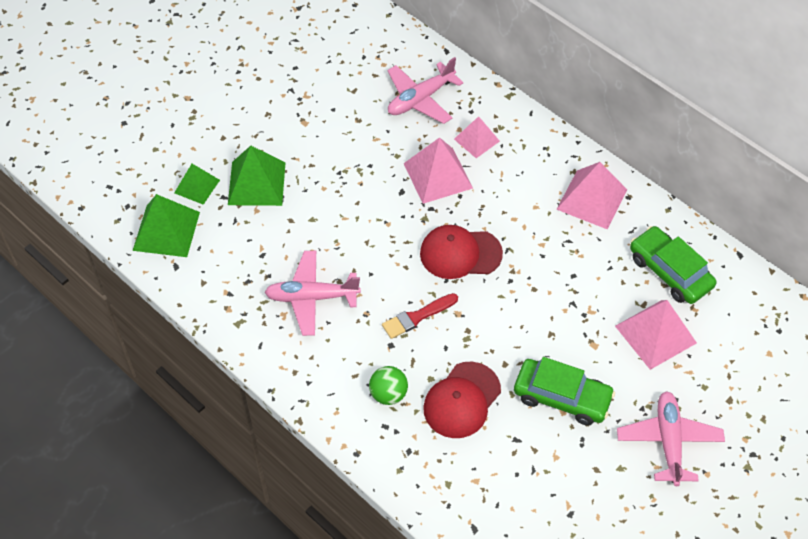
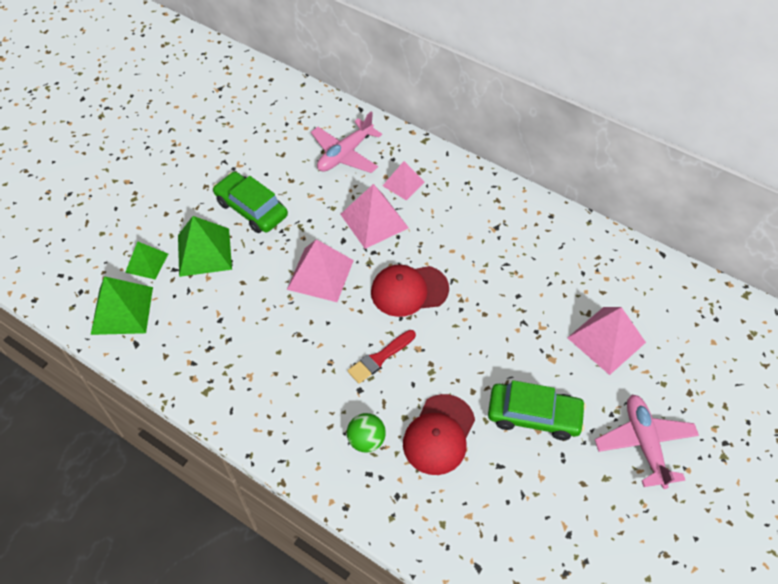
camera: 10 degrees left, 0 degrees up
(312, 297) = (274, 354): pink plane -> none
(591, 199) = (518, 223): pink pyramid -> pink pyramid (320, 274)
(670, 272) = (604, 279): green car -> green car (251, 209)

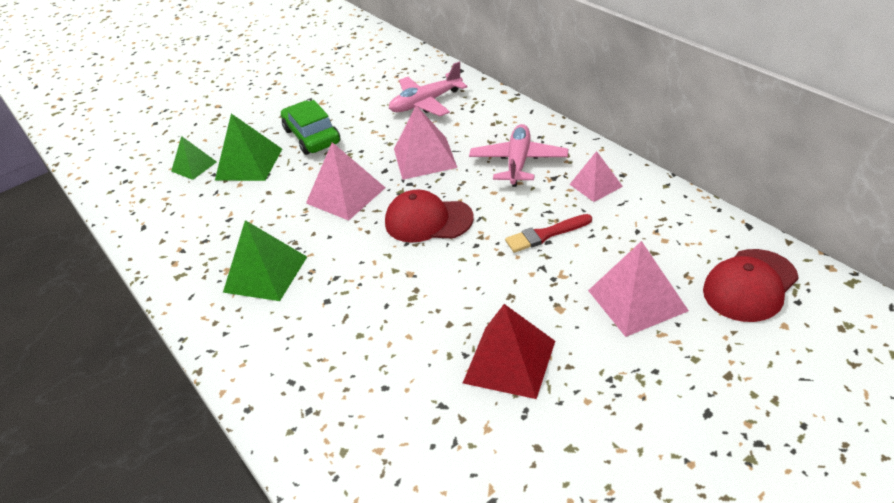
camera: 25 degrees right, 15 degrees down
(122, 310) = (149, 199): green pyramid -> green pyramid (265, 274)
(366, 440) = (306, 348): green ball -> none
(380, 358) = (364, 275): red brush -> red brush (545, 235)
(403, 183) = (471, 131): pink pyramid -> pink pyramid (595, 185)
(439, 434) = (388, 359): red cap -> red cap (750, 285)
(534, 415) = (509, 361): green car -> red pyramid
(644, 443) = (640, 419): pink plane -> pink plane (518, 162)

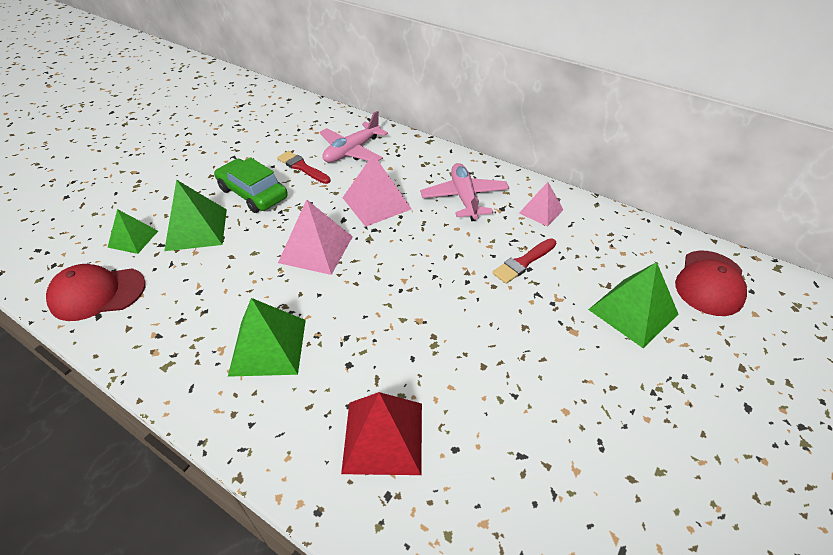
camera: 25 degrees left, 5 degrees up
(369, 115) = (302, 167): none -> red brush
(428, 220) = (410, 264): red cap -> red cap (97, 293)
(509, 361) = (559, 394): red pyramid -> red pyramid (383, 437)
(637, 300) = (633, 311): pink pyramid -> green pyramid

